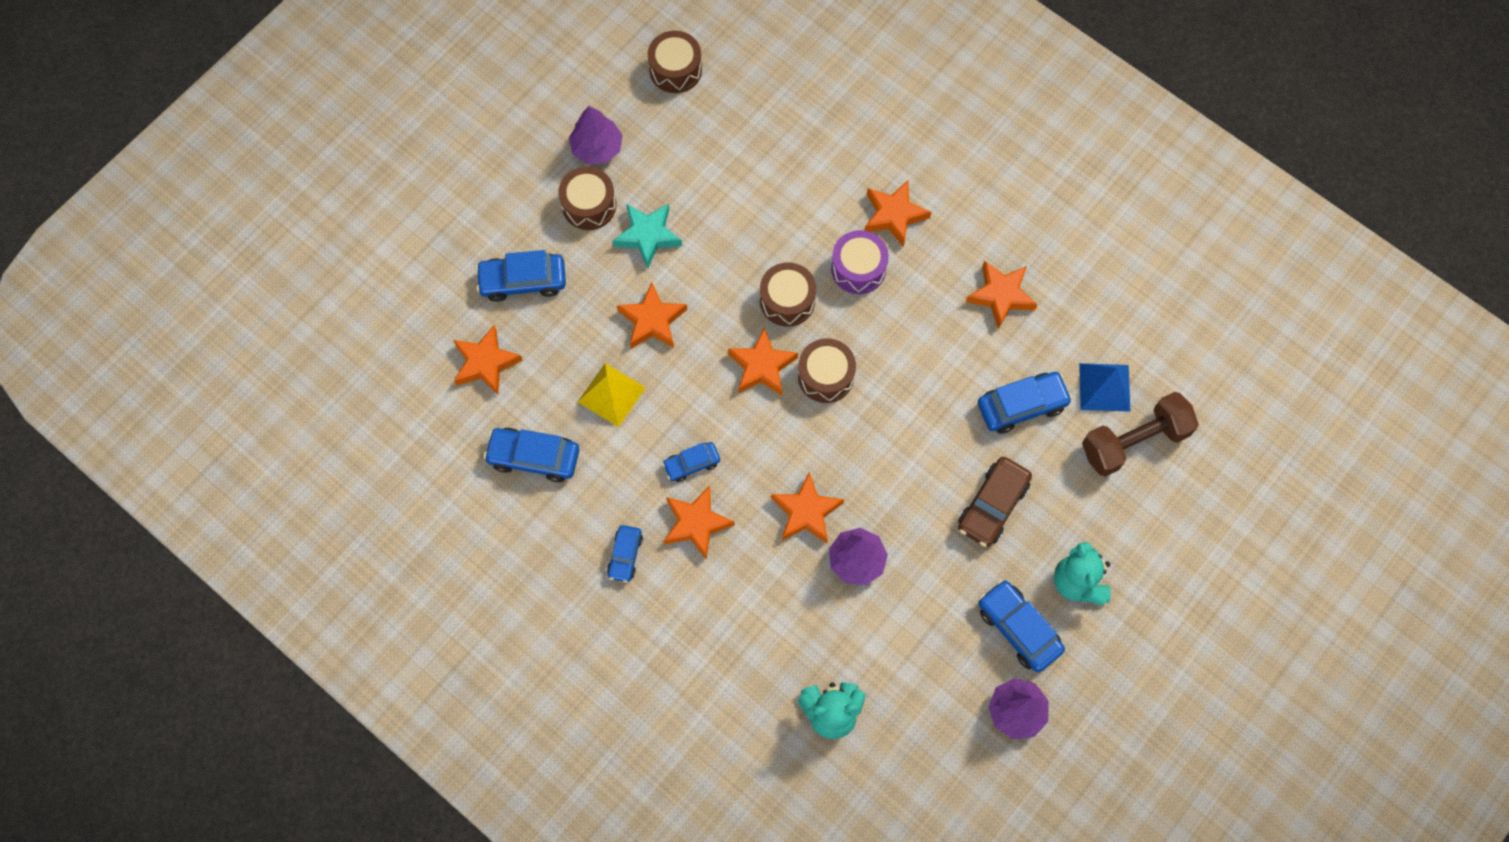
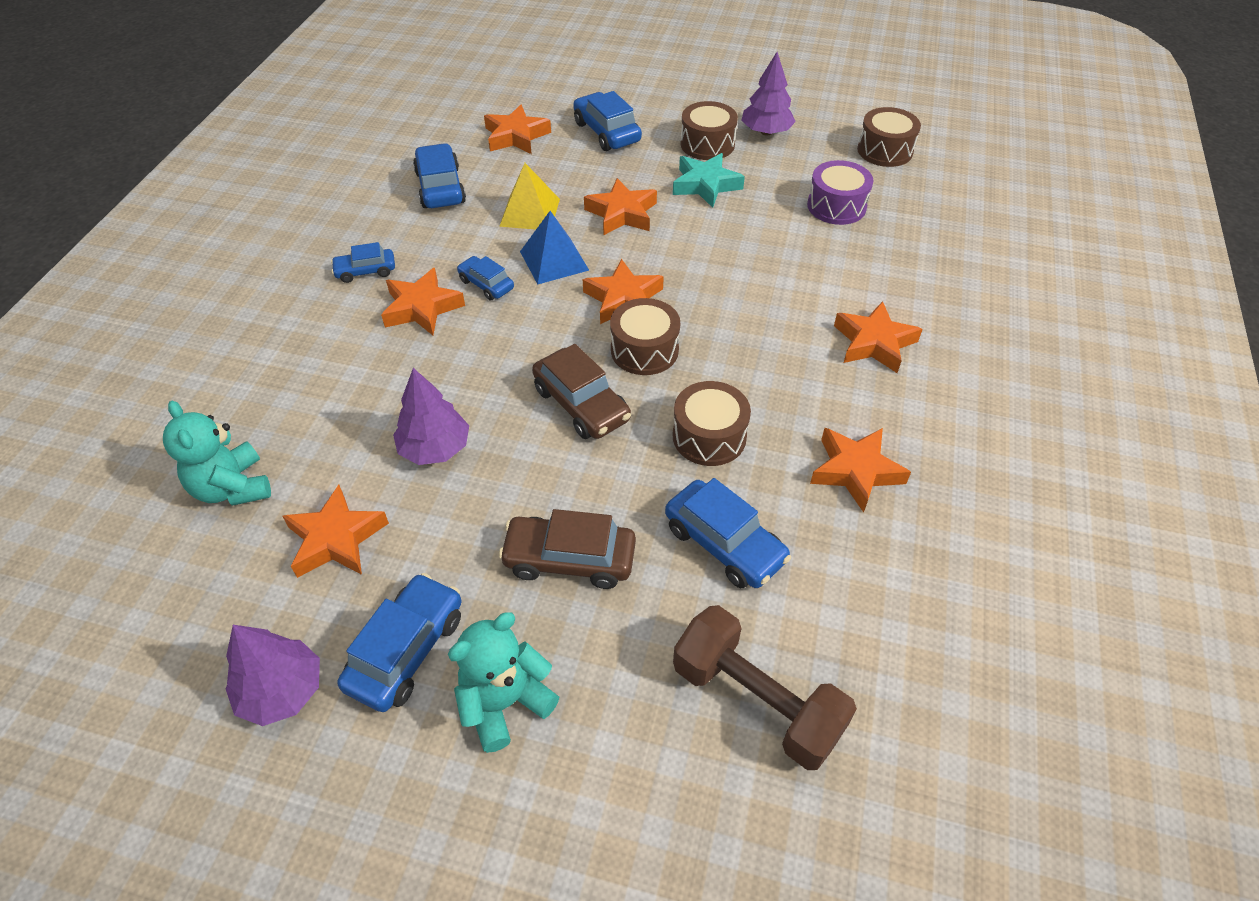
camera: 65 degrees right, 20 degrees down
(787, 300) = (710, 294): brown drum -> brown drum (709, 436)
(806, 512) = (475, 386): orange star -> orange star (336, 539)
(858, 268) = (788, 335): purple drum -> purple drum (836, 206)
(860, 443) = (581, 404): none -> brown car
(1104, 387) = (813, 631): blue pyramid -> blue pyramid (554, 260)

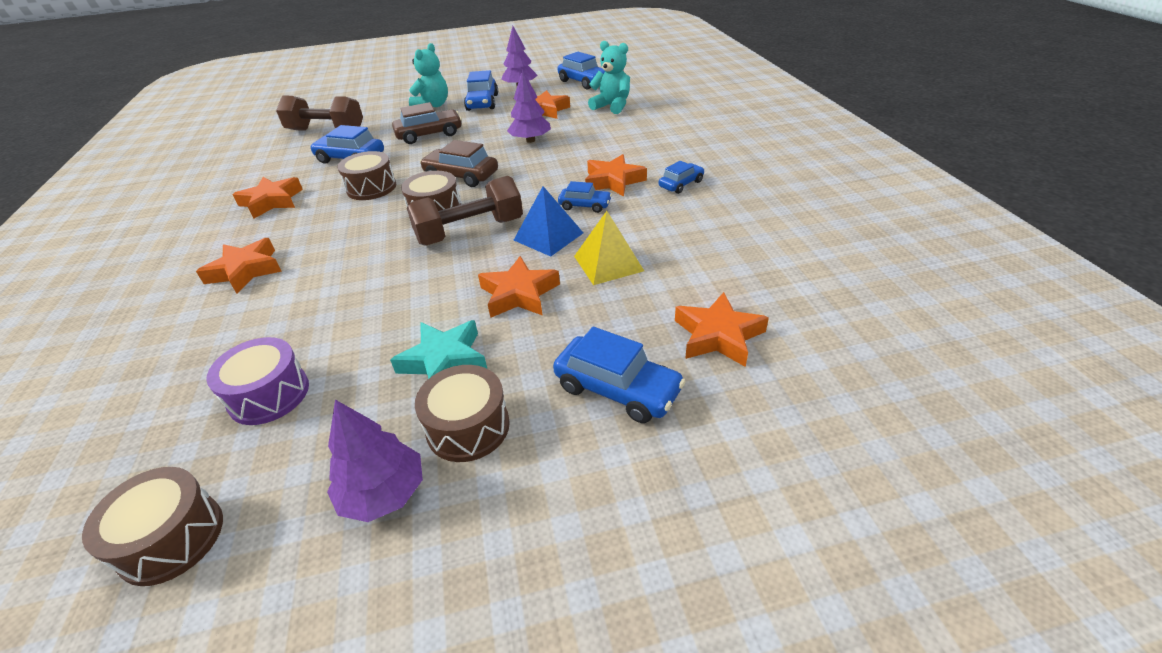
camera: 155 degrees right, 10 degrees down
(440, 187) = (715, 253): blue car -> blue car (584, 82)
(623, 299) = (470, 231): orange star -> brown dumbbell

